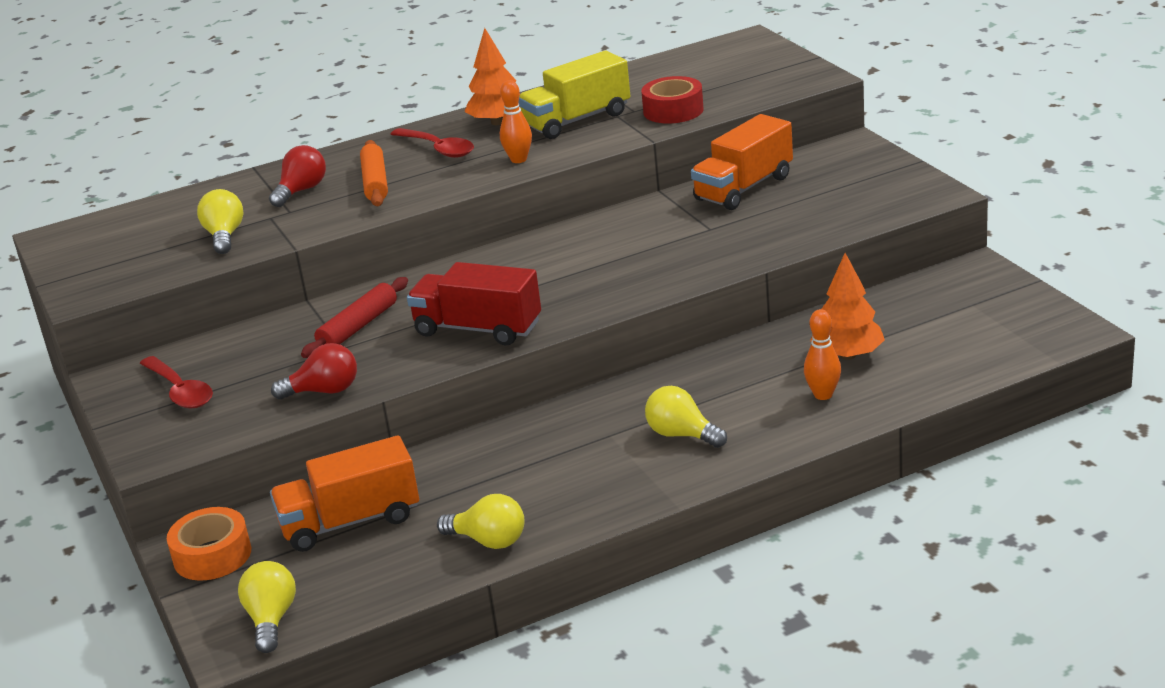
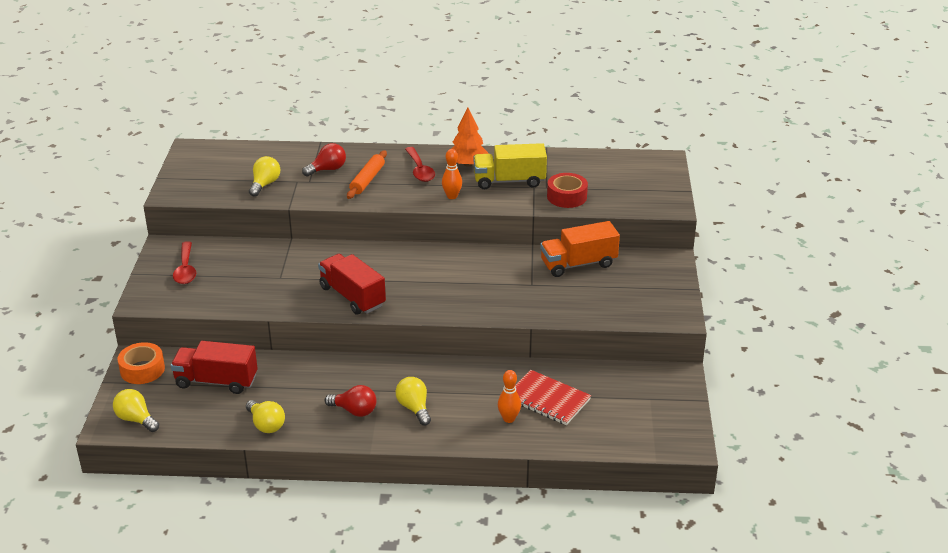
camera: 25 degrees right, 5 degrees up
(271, 619) = (136, 419): yellow light bulb -> yellow light bulb turned 75 degrees counterclockwise
(324, 391) = (247, 301): red light bulb -> red light bulb (354, 411)
(350, 521) = (216, 381): orange truck -> red truck
(358, 327) = (299, 267): red rolling pin -> none
(848, 355) = (547, 399): orange tree -> red notebook

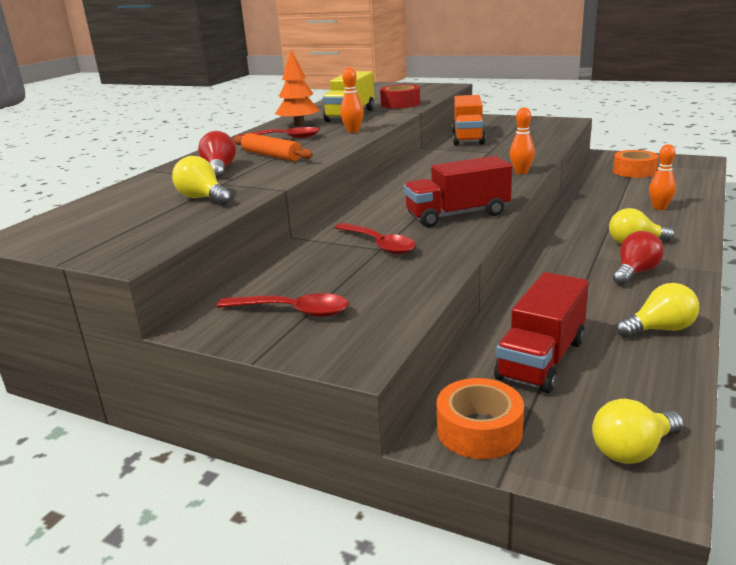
camera: 65 degrees left, 10 degrees down
(286, 275) = (379, 245): none -> red spoon
(470, 311) = (521, 172): none -> orange bowling pin
(547, 399) = (630, 192): red notebook -> none
(622, 398) = (634, 171): none -> orange tape

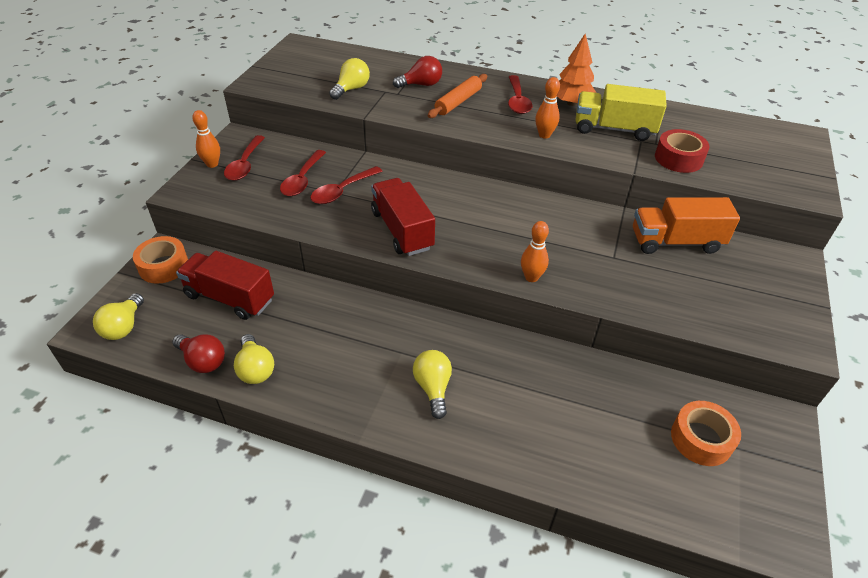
camera: 80 degrees right, 20 degrees up
(347, 268) = (302, 180): none -> red spoon
(632, 450) = (123, 327): yellow light bulb -> yellow light bulb turned 135 degrees counterclockwise
(635, 272) = (362, 374): red light bulb -> red light bulb (203, 361)
(659, 208) = (546, 434): orange bowling pin -> orange bowling pin (212, 164)

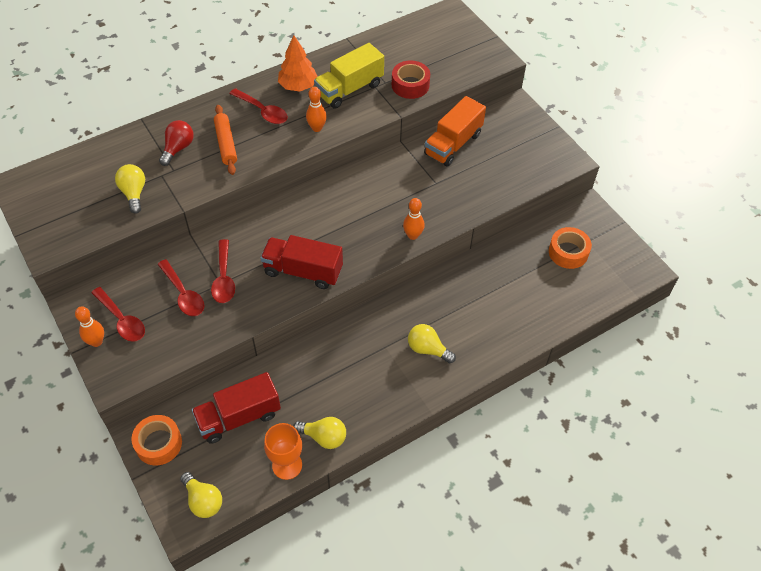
camera: 50 degrees left, 10 degrees up
(203, 361) = (287, 465): red light bulb -> orange goblet

